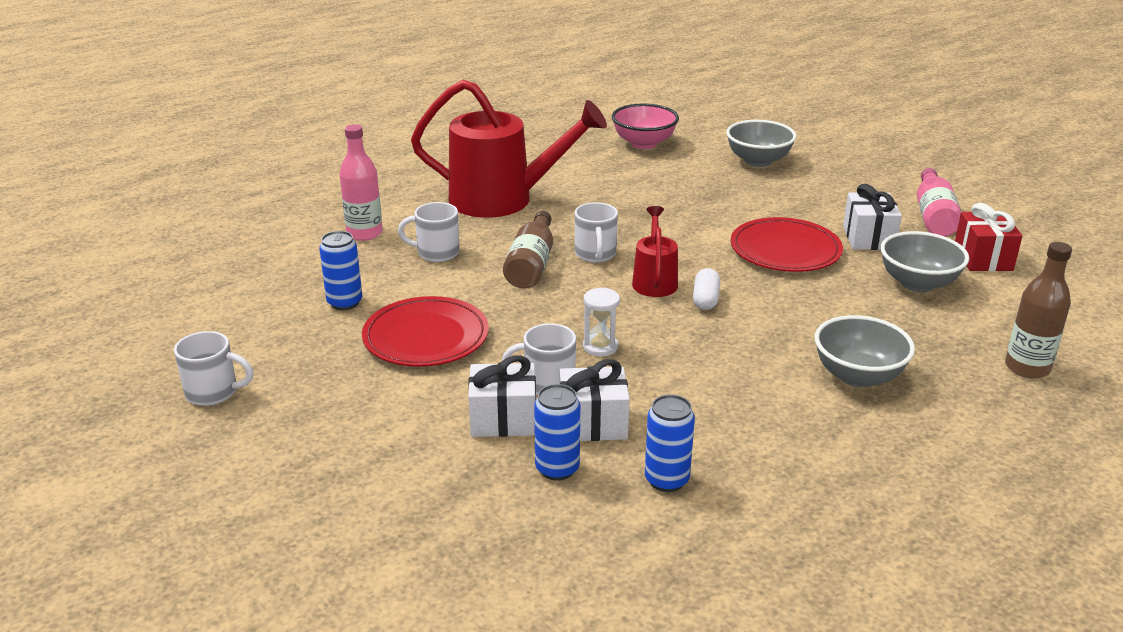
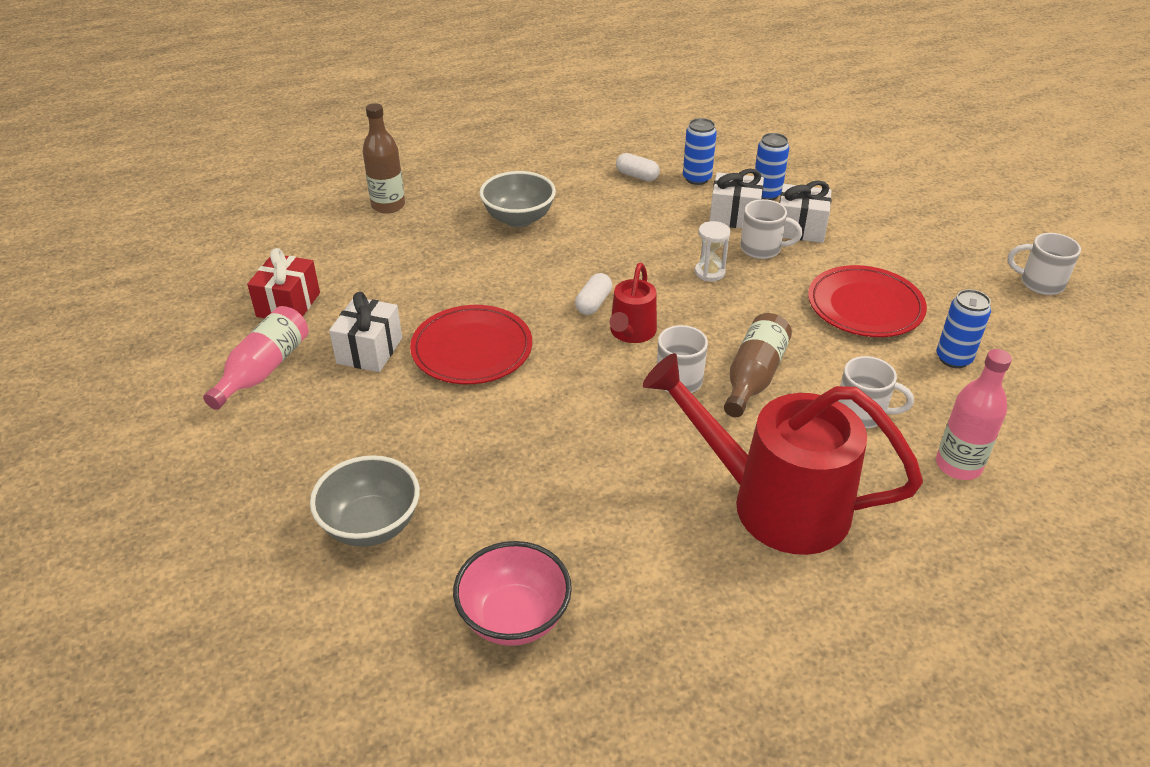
camera: 165 degrees left, 10 degrees up
(755, 469) = (637, 176): none -> white capsule
(918, 283) = (383, 288): grey bowl -> none

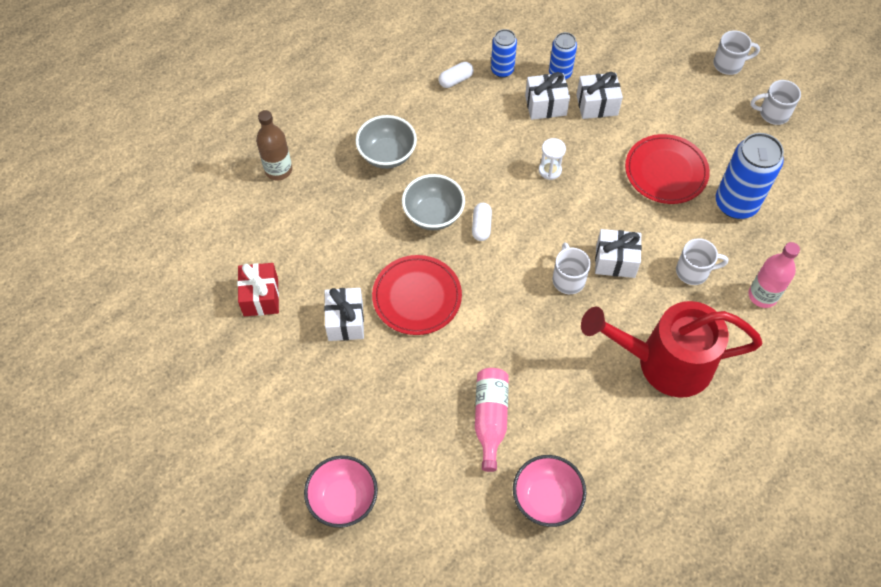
camera: 20 degrees left, 20 degrees up
(236, 531) = (343, 499): none -> pink bowl
(263, 369) = (280, 363): pink bottle -> pink bottle (490, 419)
(371, 525) = (426, 464): grey bowl -> grey bowl (433, 215)
(631, 333) = (519, 247): red watering can -> none
(637, 176) = (456, 80): white capsule -> white capsule turned 45 degrees counterclockwise
(753, 377) = (615, 261): brown bottle -> white gift
(762, 249) = (577, 134): white mug -> white mug (729, 64)
(953, 358) = (736, 204): blue can -> blue can, size x1.77

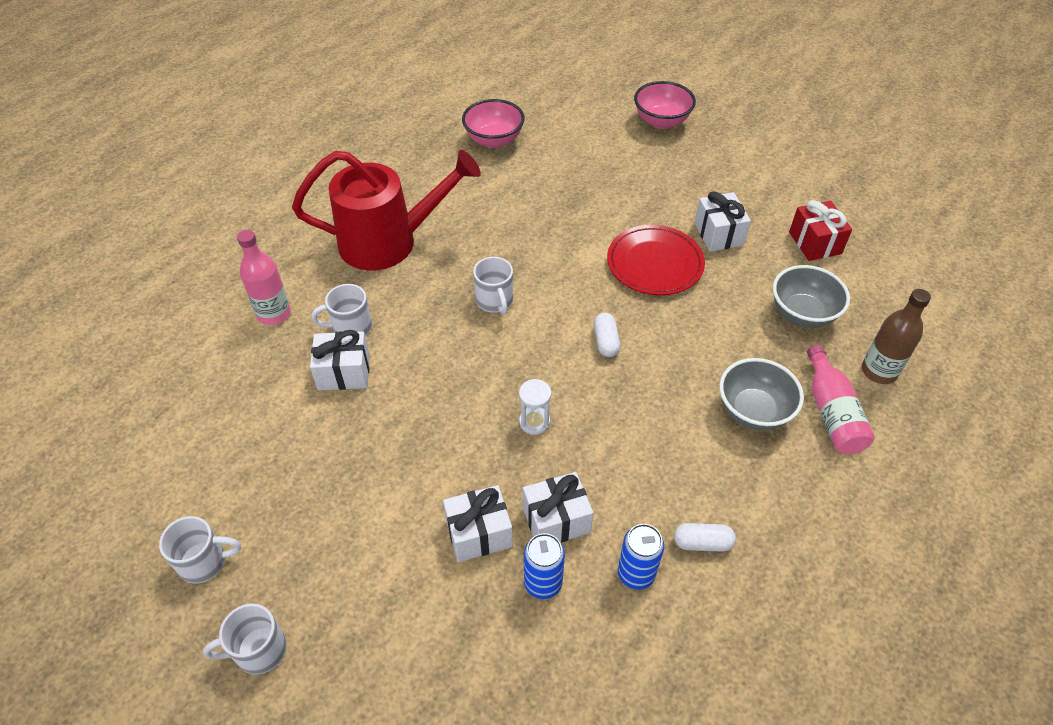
camera: 170 degrees right, 10 degrees down
(433, 215) = (667, 346): grey bowl -> grey bowl (802, 314)
(456, 80) = (702, 543): white capsule -> white capsule turned 45 degrees clockwise
(490, 419) = (553, 181): pink bottle -> pink bottle (832, 412)
(615, 261) = (442, 326): white gift -> white gift (344, 372)
(666, 171) = (377, 443): red plate -> none
(736, 204) = (287, 413): blue can -> none

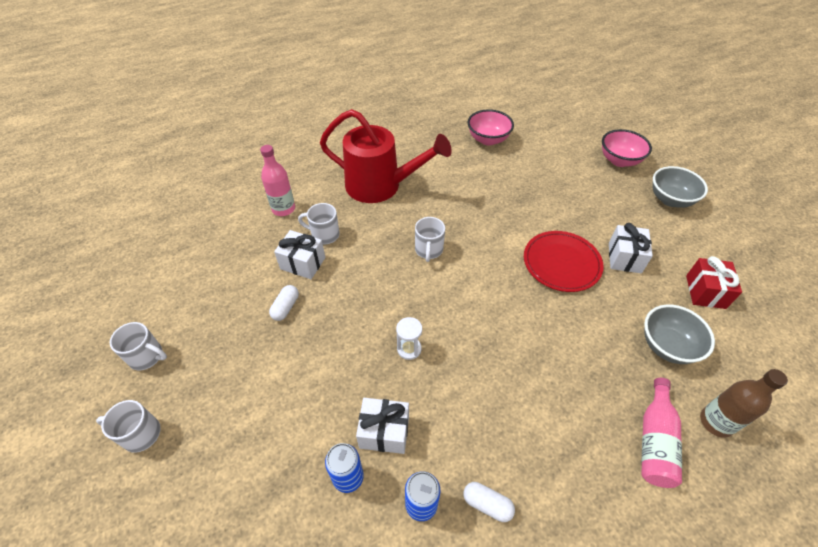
camera: 25 degrees right, 0 degrees up
(479, 533) = (325, 416): white gift -> none
(606, 341) = (493, 309): white capsule -> white capsule (286, 307)
(753, 411) = (585, 410): grey bowl -> grey bowl (670, 200)

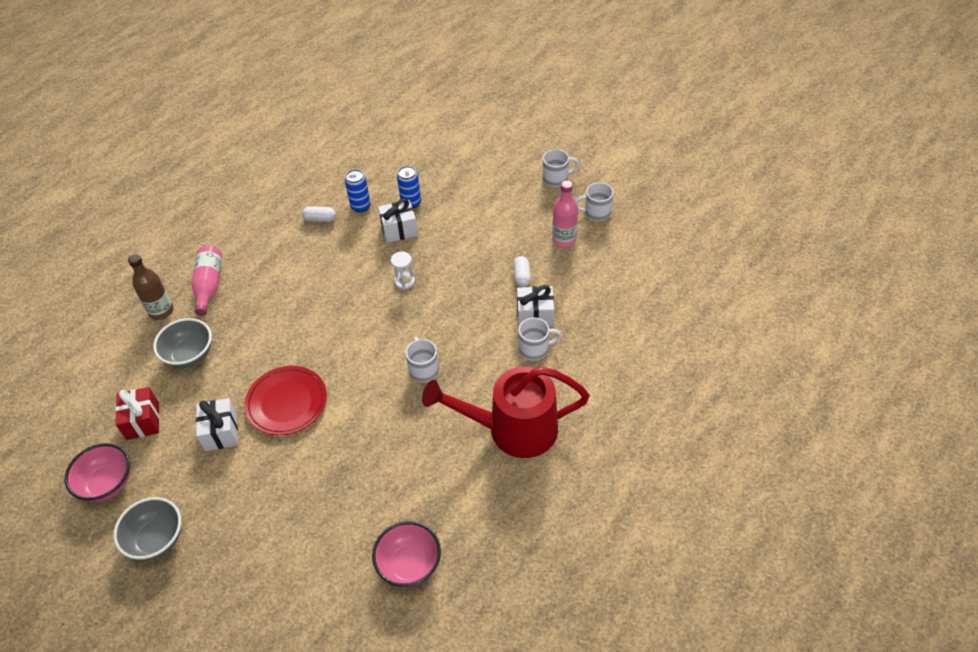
camera: 160 degrees right, 0 degrees up
(283, 209) = (597, 361): pink bottle -> pink bottle (564, 240)
(619, 160) = (217, 592): pink bowl -> pink bowl (107, 484)

